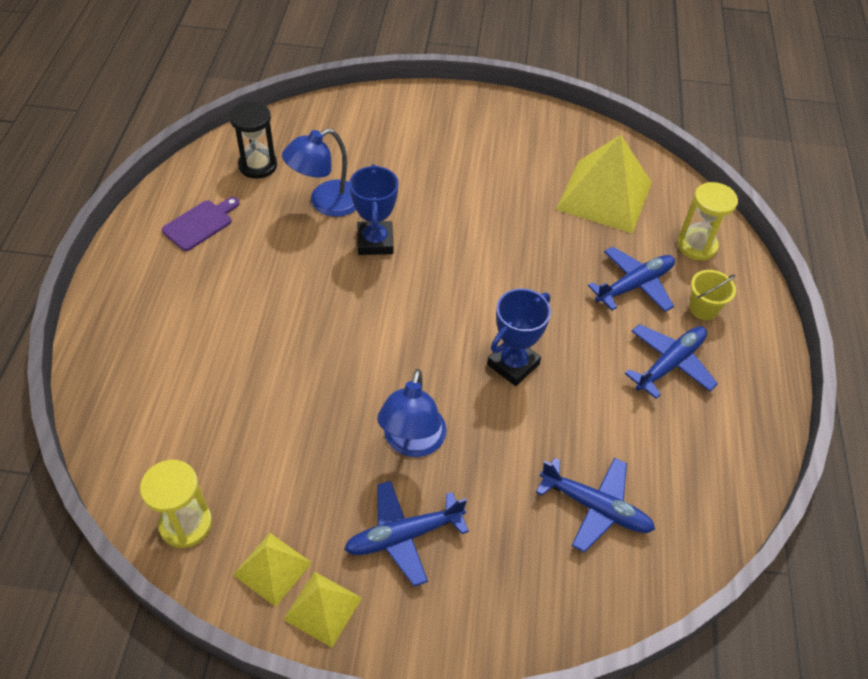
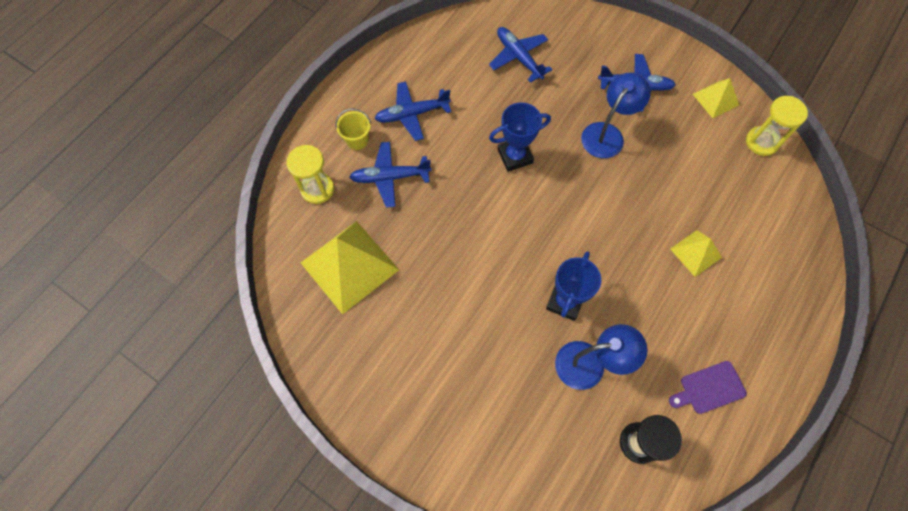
camera: 150 degrees left, 15 degrees up
(322, 608) = (693, 70): yellow pyramid -> yellow pyramid (696, 253)

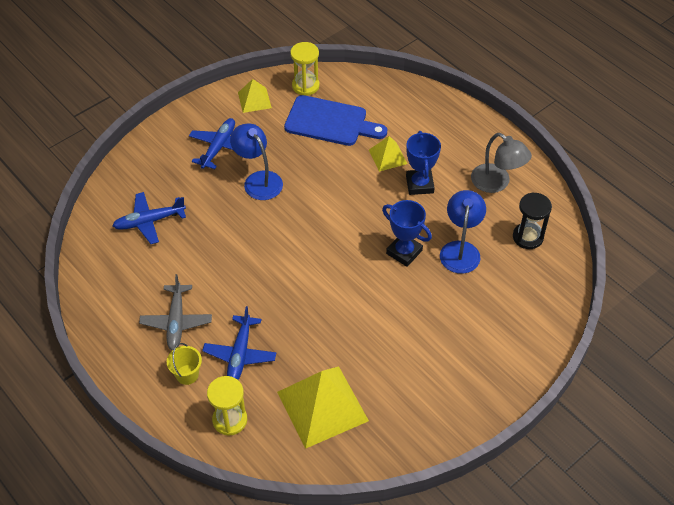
camera: 75 degrees left, 15 degrees down
(412, 114) = (176, 321): blue plane -> grey plane
(515, 156) = (255, 251): blue trophy -> blue trophy (419, 184)
(709, 388) = (496, 183): purple cutting board -> grey lamp
(719, 180) = (330, 122): none -> blue cutting board

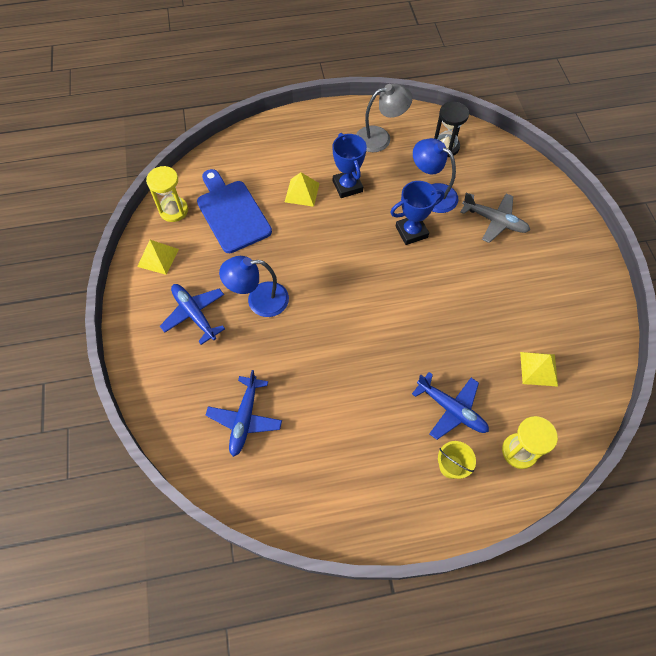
camera: 60 degrees left, 10 degrees up
(176, 321) = (383, 448): grey plane -> grey plane (494, 221)
(322, 406) = (538, 368): yellow pyramid -> yellow pyramid, size x0.52
(330, 122) = (232, 213): blue cutting board -> blue cutting board turned 75 degrees counterclockwise
(419, 184) = (347, 186): blue trophy -> blue trophy turned 45 degrees clockwise

